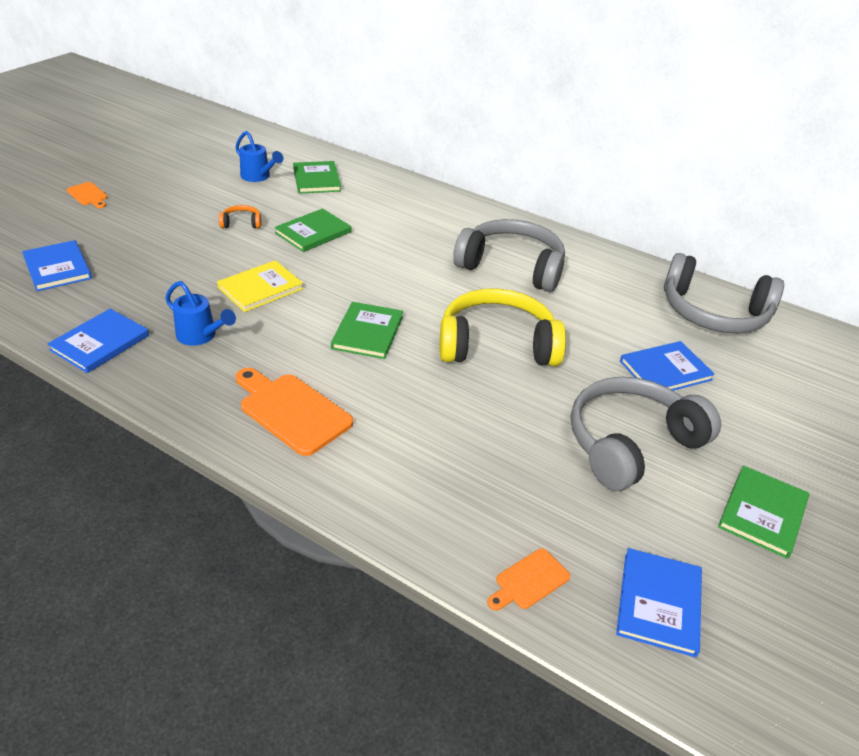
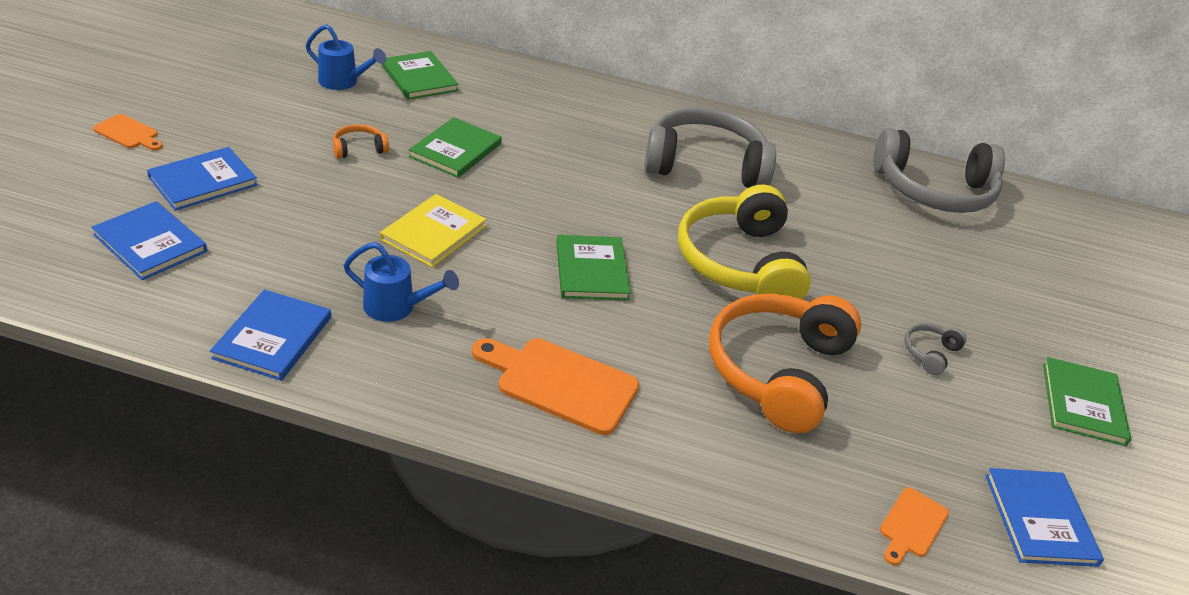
camera: 20 degrees left, 0 degrees up
(480, 433) = (778, 371): none -> orange headphones
(497, 345) = (739, 263): yellow headphones -> yellow headphones turned 75 degrees counterclockwise
(631, 443) = (930, 353): grey headphones -> grey headphones, size x0.40
(665, 370) = (921, 264): blue book -> blue book (203, 181)

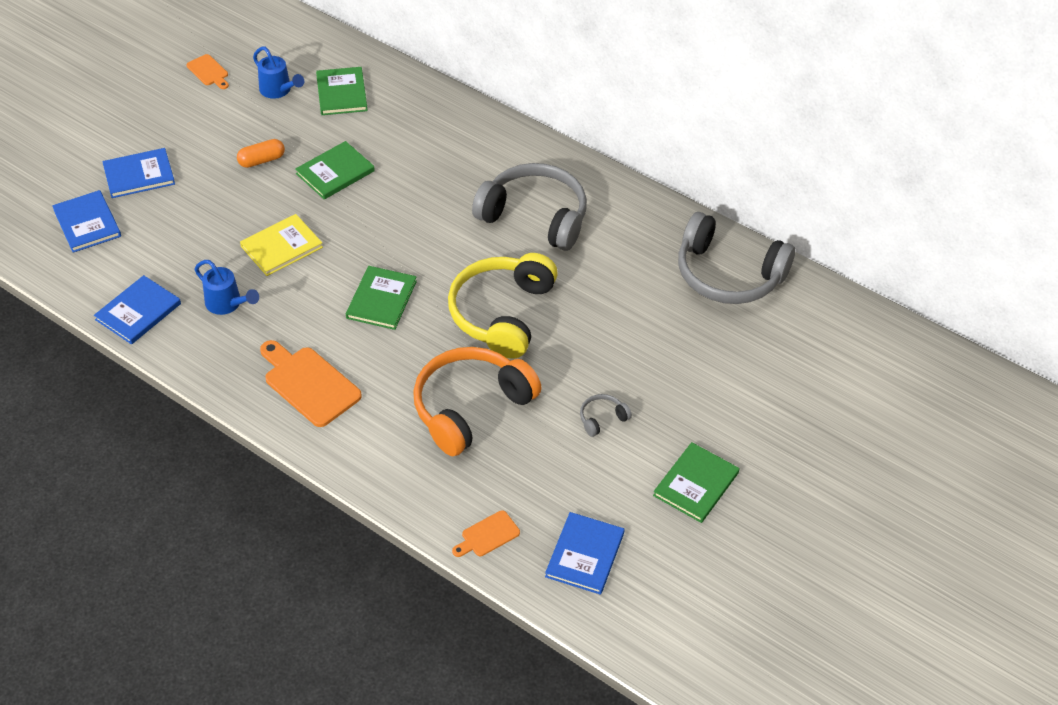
camera: 25 degrees right, 10 degrees up
(128, 133) = (103, 123): orange cutting board -> orange cutting board (208, 72)
(359, 149) = (261, 160): orange headphones -> orange capsule

